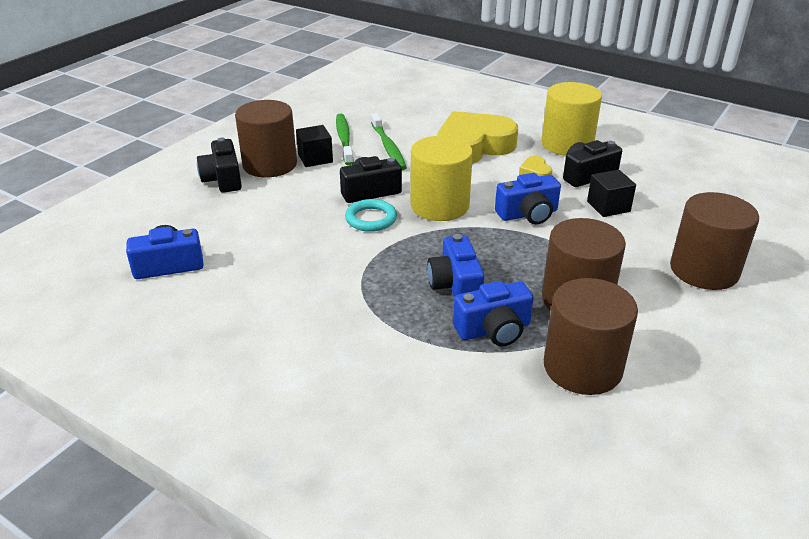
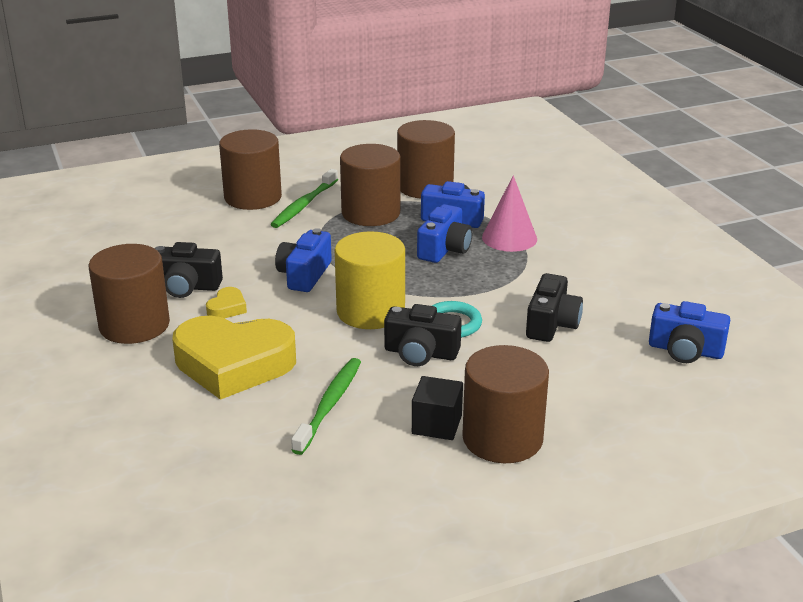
camera: 145 degrees left, 5 degrees down
(223, 179) = (577, 438): black camera -> black camera (551, 324)
(344, 139) = (368, 443): green toothbrush -> green toothbrush (304, 205)
(411, 327) = (509, 238): none -> pink cone
(528, 214) = (304, 275): blue camera -> blue camera turned 90 degrees counterclockwise
(567, 144) = (134, 325): yellow cylinder -> brown cylinder
(608, 206) = (227, 256): black cube -> none

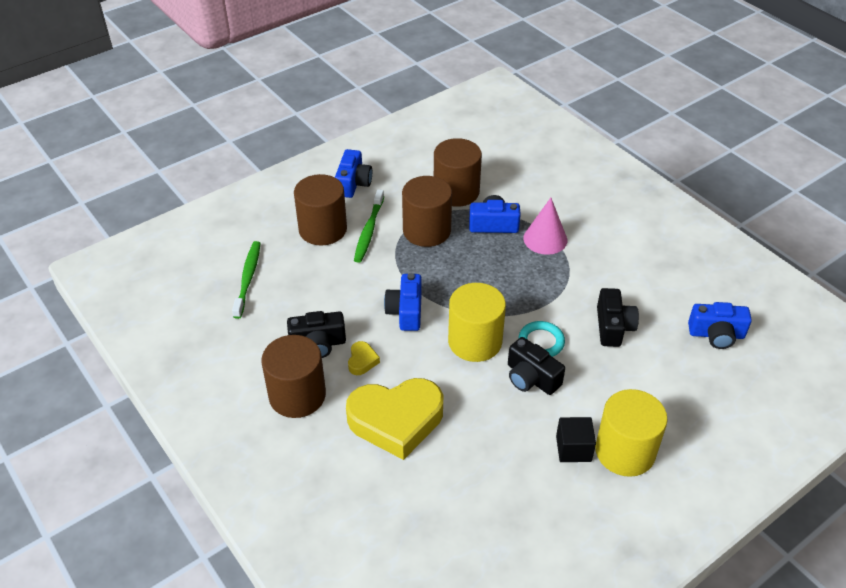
camera: 15 degrees left, 15 degrees up
(330, 404) = (487, 446): green toothbrush -> green toothbrush (248, 278)
(420, 353) = (531, 378): black camera -> black camera turned 45 degrees clockwise
(444, 249) = (501, 261): blue camera -> blue camera (353, 183)
(502, 438) = (625, 451): brown cylinder -> yellow cylinder

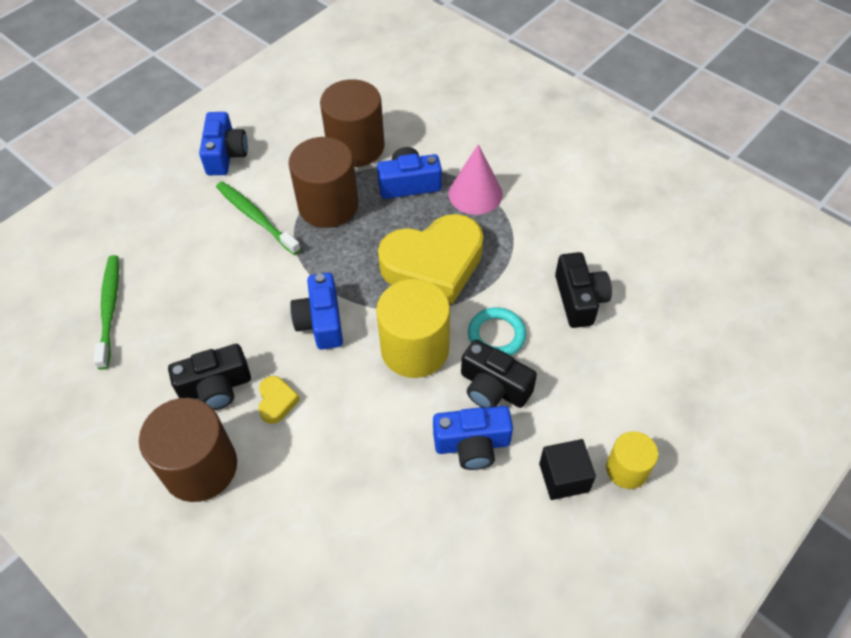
camera: 10 degrees left, 10 degrees up
(323, 229) = (196, 224): brown cylinder -> none
(369, 231) = (255, 217): green toothbrush -> green toothbrush turned 135 degrees clockwise
(396, 421) = (335, 480): yellow heart -> yellow heart (433, 264)
(625, 451) = (627, 469): yellow cylinder -> yellow cylinder, size x0.56
(716, 334) = (702, 288): blue camera -> blue camera (472, 444)

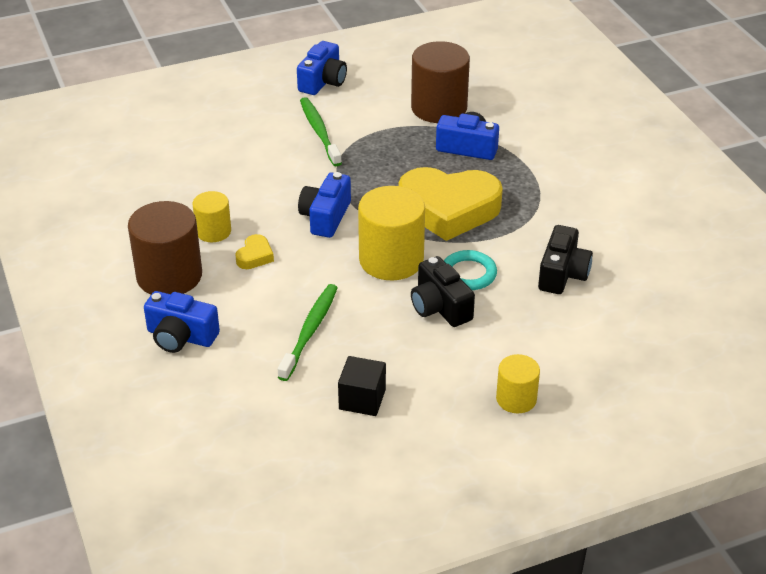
camera: 25 degrees right, 15 degrees down
(109, 309) = (164, 156): green toothbrush -> green toothbrush (310, 331)
(216, 387) = (213, 231): black camera -> yellow cylinder
(328, 205) = (386, 141): brown cylinder -> none
(472, 444) = (394, 337): blue camera -> blue camera (181, 336)
(475, 193) = (523, 172): pink cone -> none
(564, 477) = (456, 384): black cube -> black cube (362, 399)

